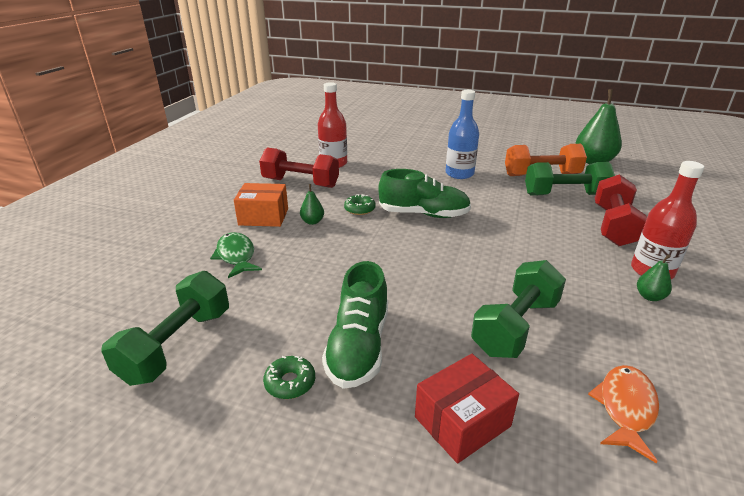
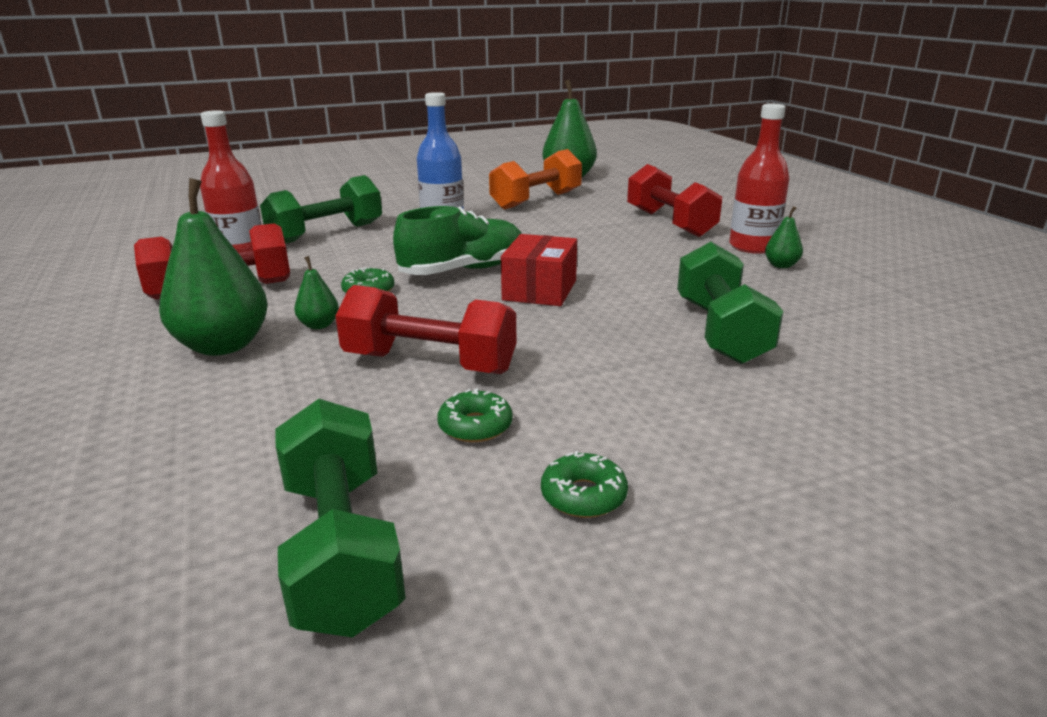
camera: 40 degrees left, 5 degrees down
(236, 256) = (256, 406): green fish -> none
(263, 217) = (223, 346): orange box -> green pear
(299, 315) = (475, 426): none -> green donut
(328, 268) = (429, 363): none -> red dumbbell
(358, 346) = (602, 420): green shoe -> none
(462, 421) = (805, 427): red box -> red box (539, 290)
(565, 195) = (586, 211): green dumbbell -> green dumbbell (326, 233)
(625, 408) = (893, 350): orange fish -> none

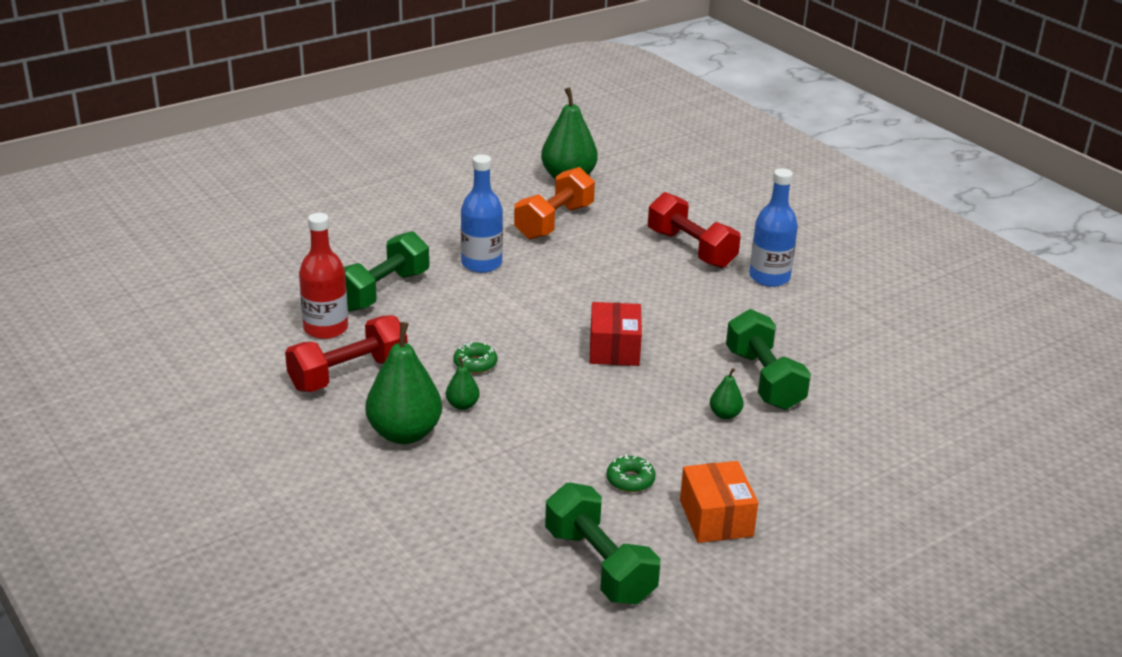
camera: 15 degrees left, 5 degrees up
(429, 363) = (570, 433): red dumbbell -> none
(463, 270) = (539, 331): green shoe -> none
(583, 496) = (716, 518): green donut -> orange box
(753, 246) = (769, 277): red bottle -> blue bottle
(781, 265) = (796, 301): green pear -> green pear (725, 415)

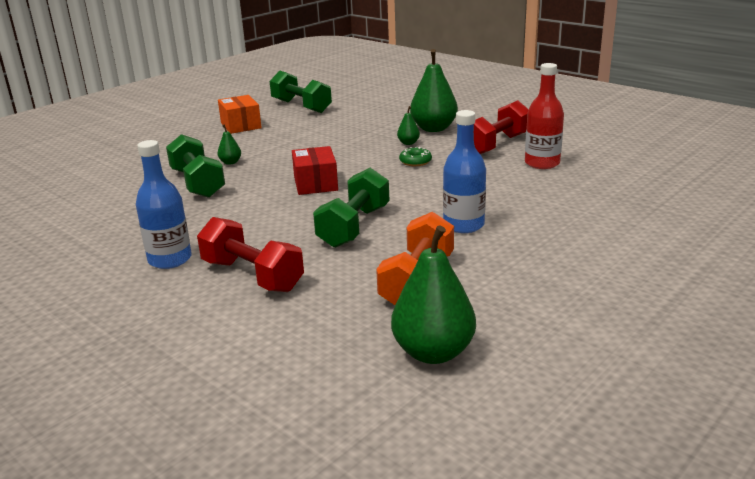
camera: 170 degrees right, 5 degrees down
(382, 291) = (529, 191): green dumbbell -> green dumbbell (354, 227)
(630, 480) = (291, 131): green donut -> none

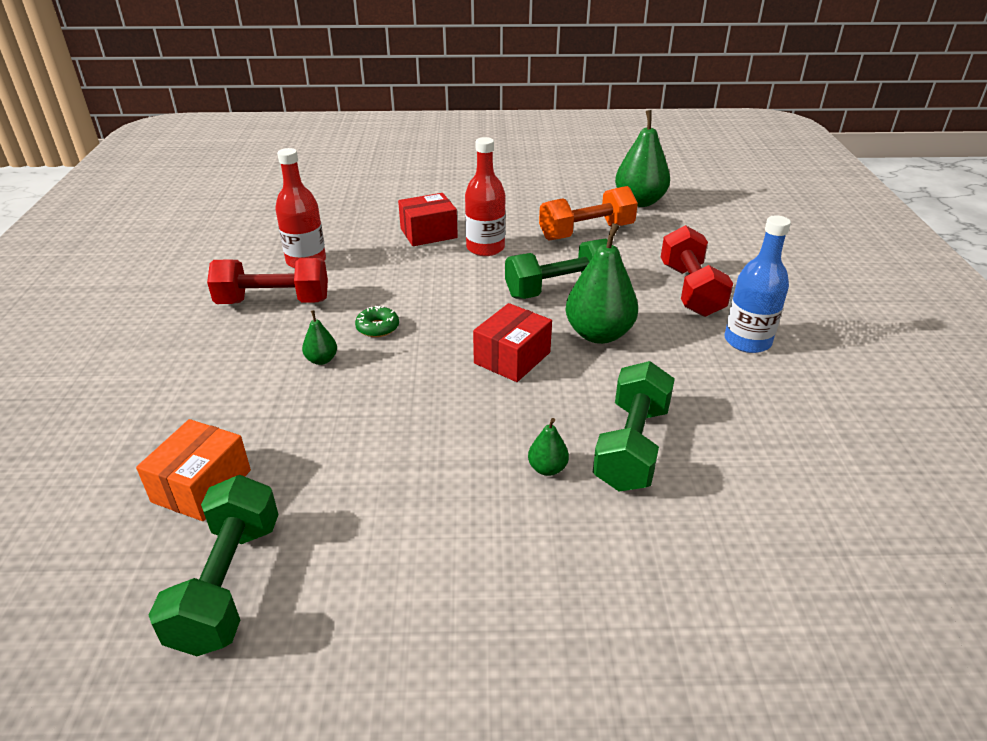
camera: 135 degrees left, 10 degrees up
(241, 125) = (404, 589): orange box -> orange box (202, 486)
(433, 128) = (247, 366): green pear -> green pear (599, 334)
(463, 225) = (485, 248): blue bottle -> red bottle
(527, 213) = (428, 233): none -> red box

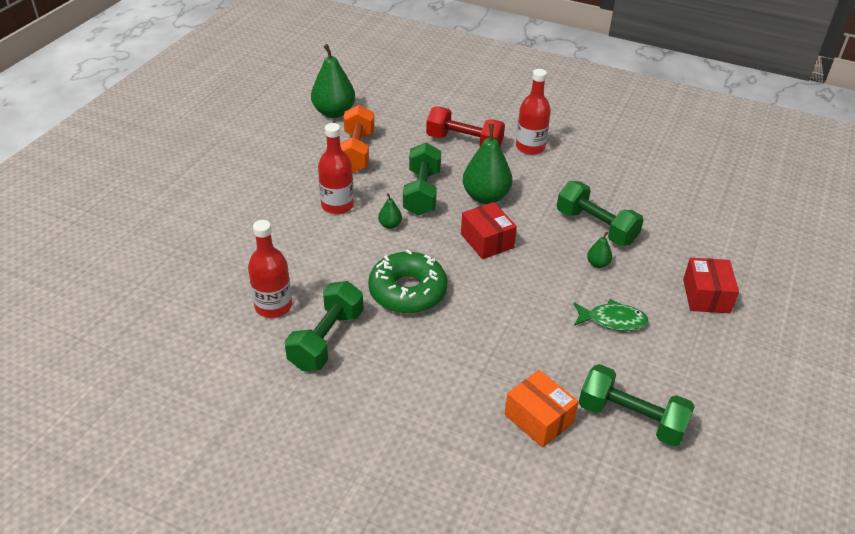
camera: 65 degrees left, 5 degrees up
(273, 302) = (326, 339): red dumbbell -> green dumbbell
(321, 360) = (430, 330): green pear -> green pear (390, 225)
(377, 327) = (407, 291): green donut -> green donut, size x2.25
(428, 233) = (287, 226): red box -> red box (706, 296)
(431, 514) = (612, 320): none -> green fish
(747, 341) = (530, 147): blue bottle -> red bottle

